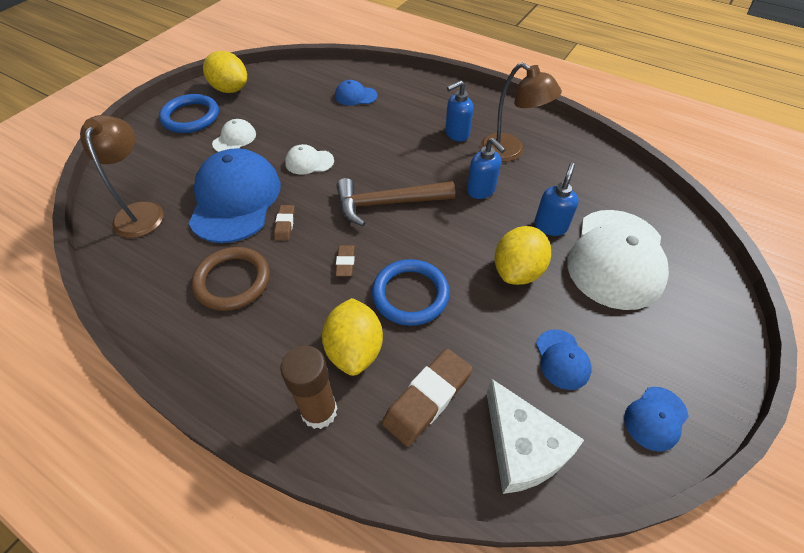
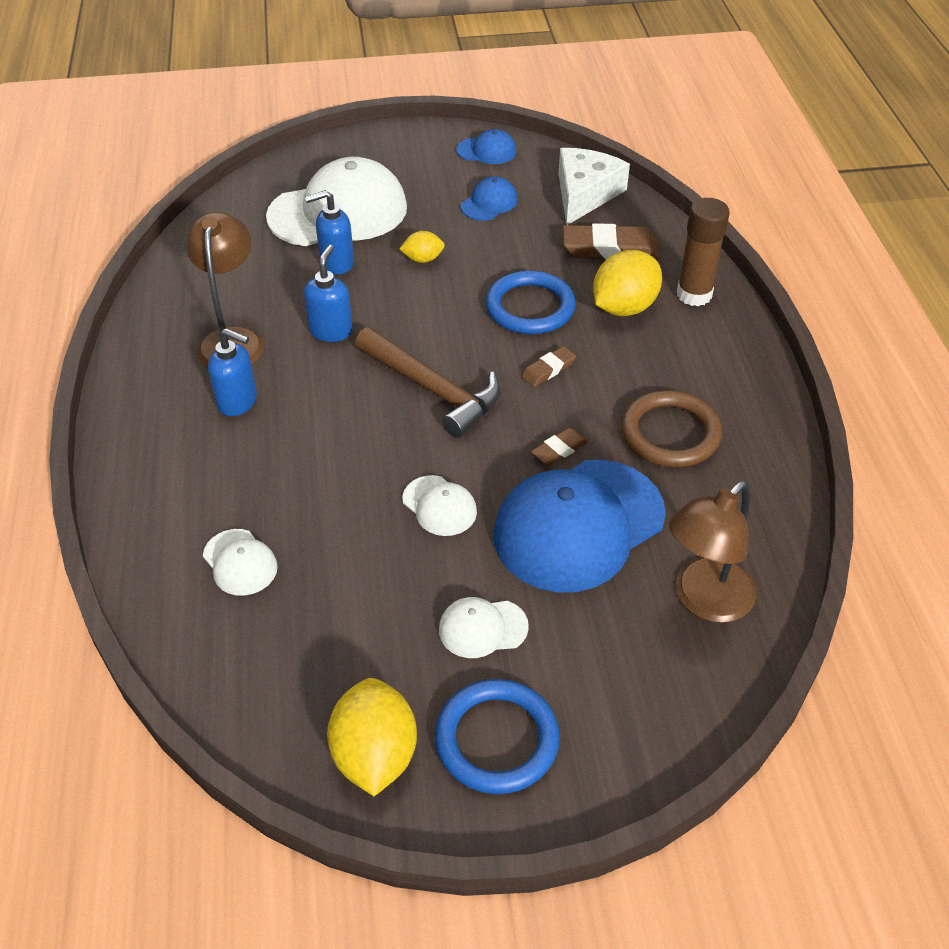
camera: 130 degrees left, 5 degrees down
(355, 96) = (240, 562): blue cap -> white cap
(517, 271) = (423, 259): yellow lemon -> yellow lemon, size x0.52

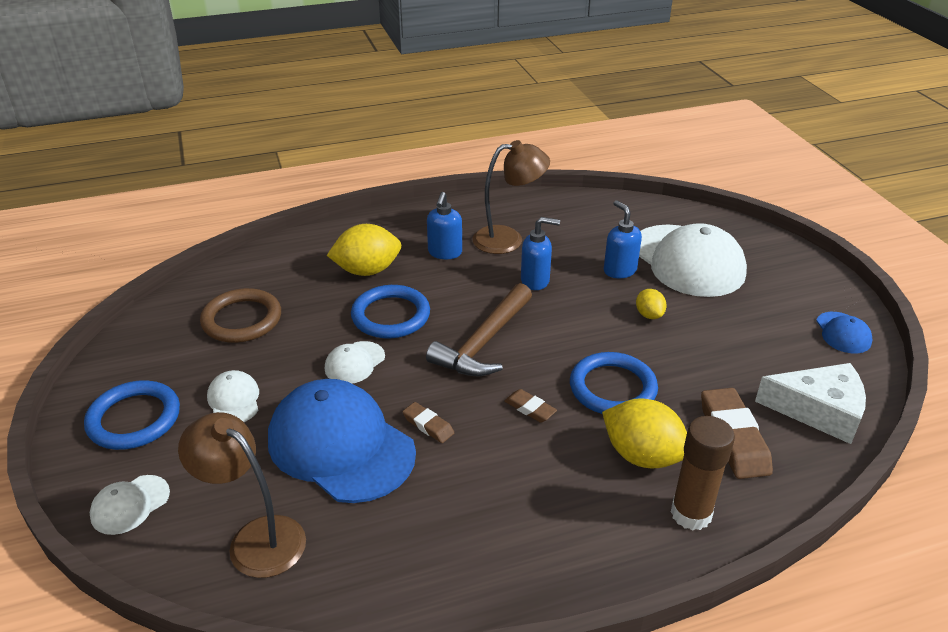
camera: 80 degrees right, 10 degrees down
(240, 562) = (295, 280): white cap -> white cap (130, 504)
(356, 466) = (391, 315): none -> blue ring
(375, 755) = (133, 362): yellow lemon -> yellow lemon (367, 271)
(489, 203) = (757, 344): blue cap -> none
(670, 433) = (465, 503): brown ring -> brown ring (242, 319)

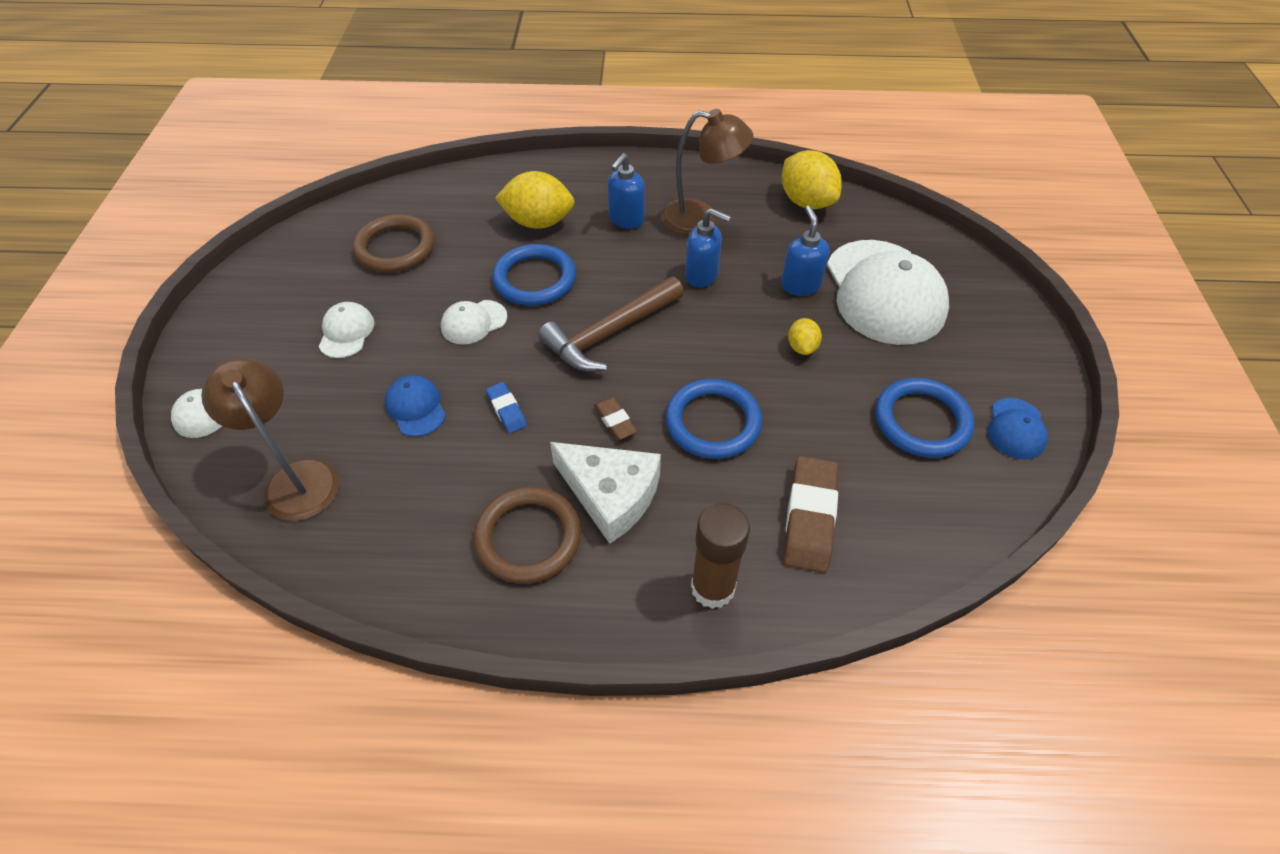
camera: 20 degrees right, 15 degrees up
(134, 419) = (254, 327): blue ring -> blue ring (922, 421)
(340, 445) = (416, 407): blue cap -> blue cap, size x0.45
(428, 425) = (506, 410): brown eraser -> blue eraser
(510, 522) = (528, 537): none -> brown ring
(642, 456) = (699, 507): yellow lemon -> yellow lemon (806, 202)
(819, 410) = (927, 515): white cheese -> white cheese (611, 495)

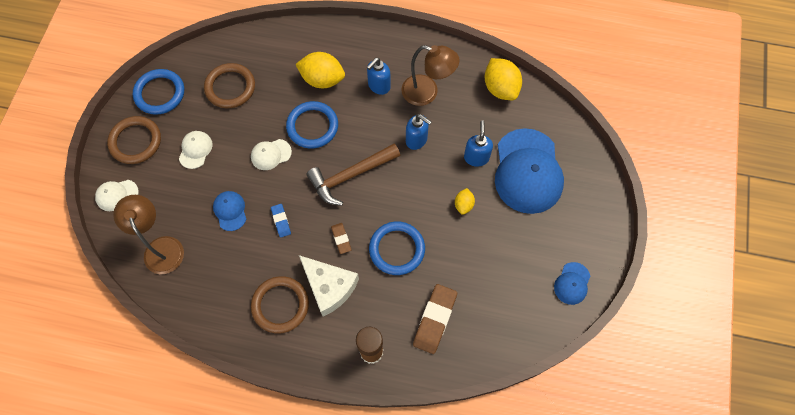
camera: 10 degrees right, 15 degrees up
(243, 334) = (135, 141): none -> brown ring
(884, 292) = (528, 171): white cap -> blue cap
(922, 421) = (518, 269): blue ring -> blue ring (160, 93)

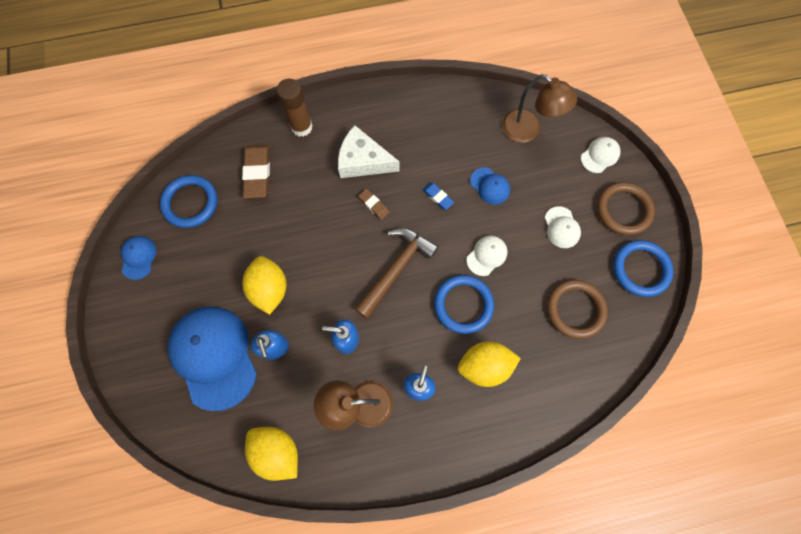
camera: 155 degrees right, 5 degrees up
(280, 305) = (397, 129): brown ring -> none
(397, 249) = (317, 218): blue ring -> blue ring (190, 203)
(463, 205) = (269, 289): yellow lemon -> yellow lemon, size x1.91

